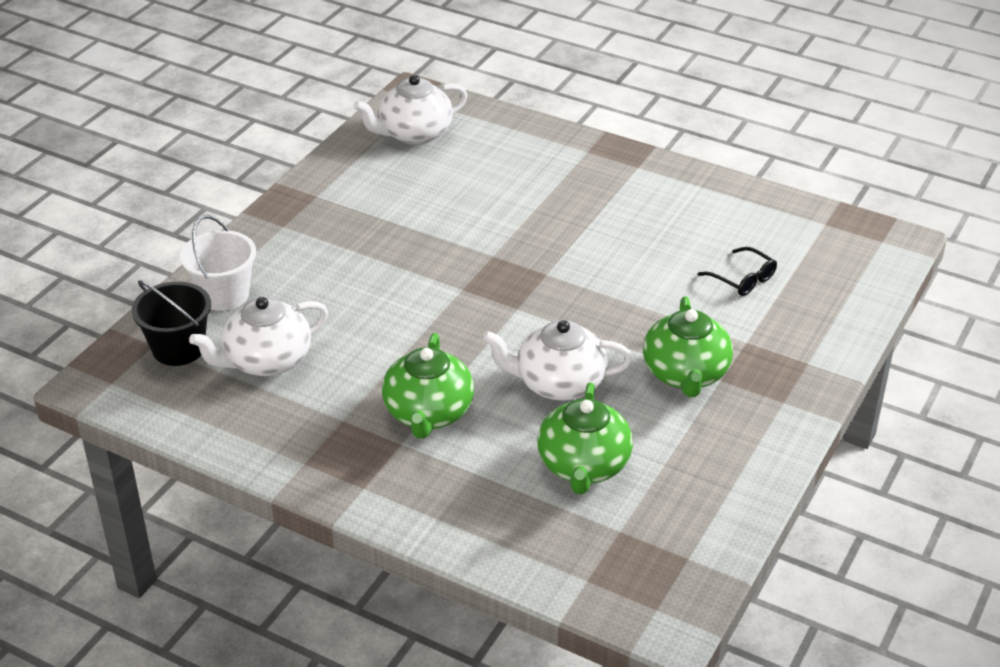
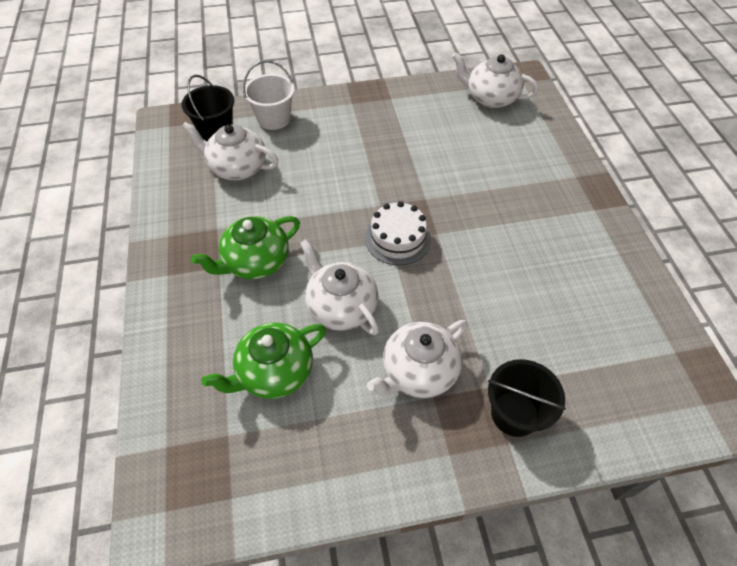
camera: 50 degrees right, 15 degrees up
(520, 302) = (398, 238): none -> white cake
(686, 374) = (418, 372): green teapot -> white teapot
(743, 279) = (553, 341): black glasses -> none
(785, 343) = (514, 414): none -> black bucket

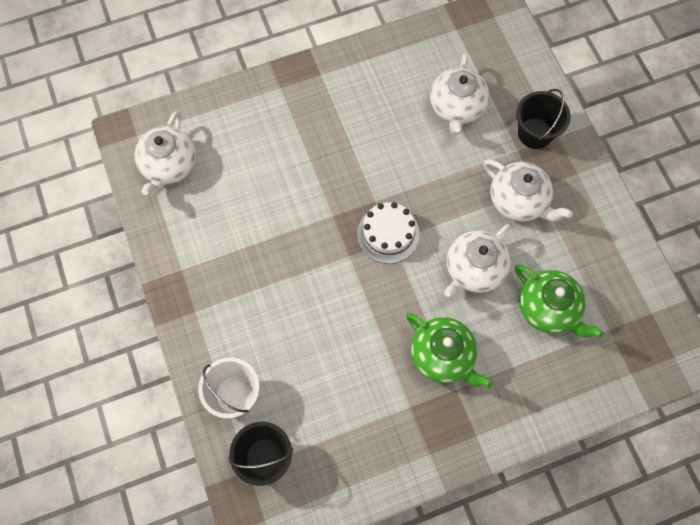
camera: 100 degrees left, 15 degrees up
(237, 167) = (321, 413): white teapot -> white teapot (457, 107)

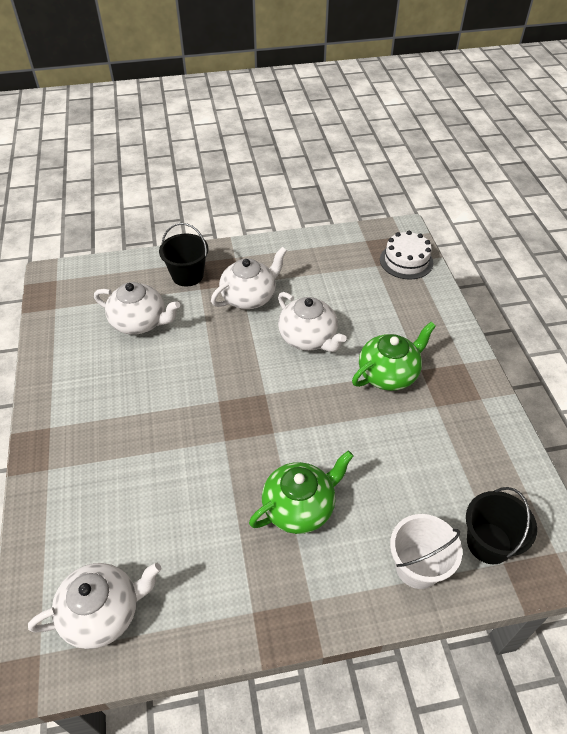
camera: 80 degrees left, 20 degrees down
(169, 166) = (103, 612): white teapot -> white teapot turned 45 degrees counterclockwise
(388, 234) = (257, 396): white cake -> white cake (406, 261)
(548, 309) = (353, 296): green teapot -> green teapot (299, 507)

